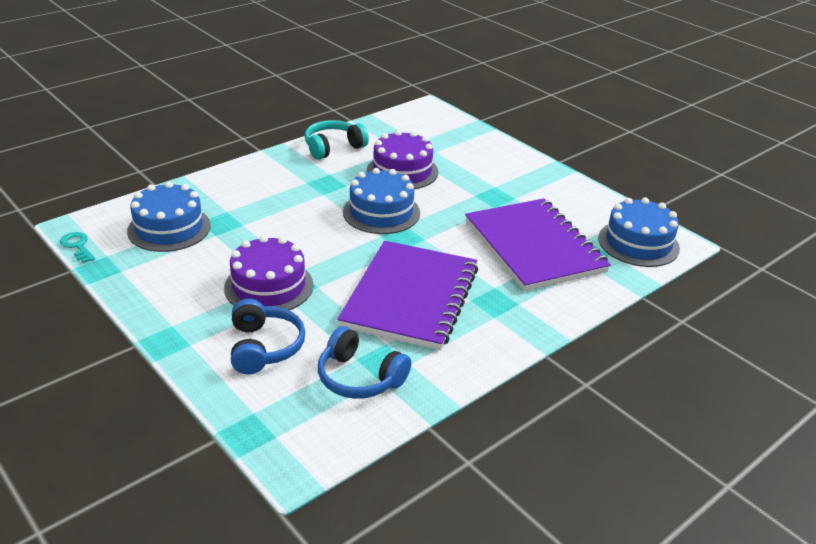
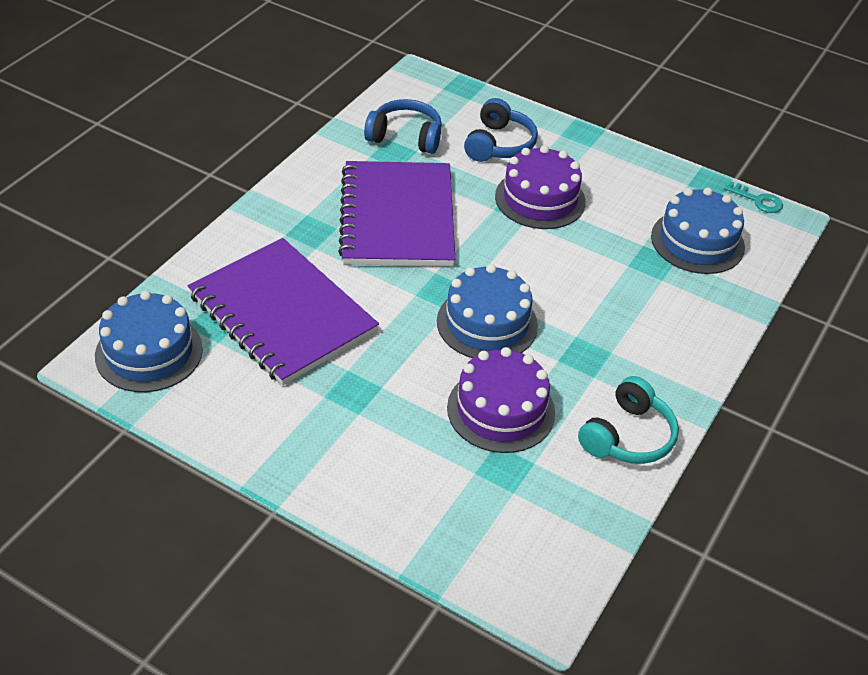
camera: 160 degrees right, 10 degrees up
(264, 347) = (499, 144): blue headphones -> blue headphones turned 135 degrees counterclockwise

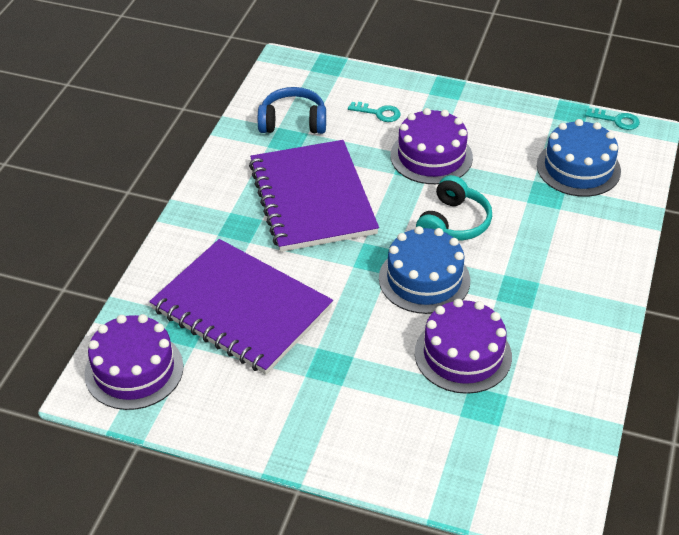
camera: 10 degrees left, 0 degrees up
(149, 352) = (134, 370): blue cake -> purple cake
(499, 144) = (378, 113): blue headphones -> turquoise key
(628, 436) = (578, 354): turquoise headphones -> turquoise headphones (453, 223)

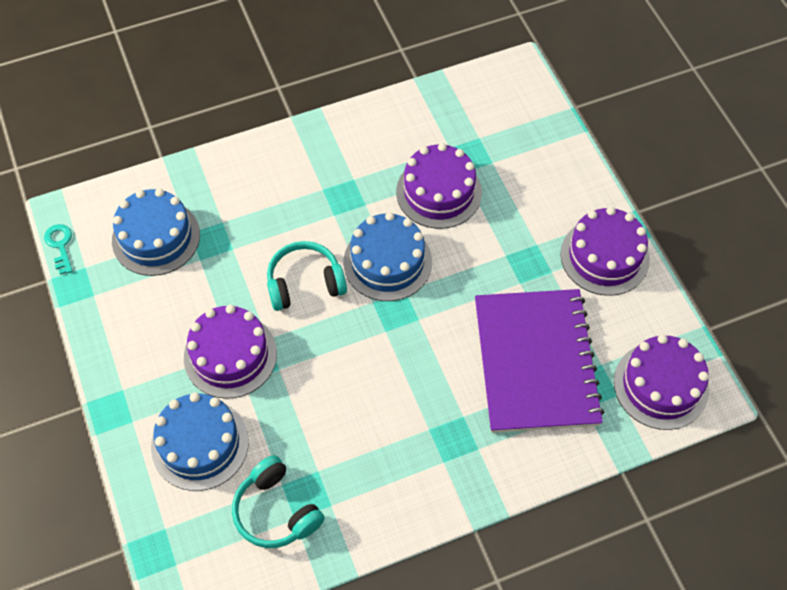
camera: 130 degrees left, 15 degrees up
(279, 423) = (604, 256): none -> purple cake
(293, 122) = (276, 511): blue headphones -> turquoise headphones
(312, 198) = (368, 409): purple notebook -> none
(378, 113) = (200, 444): turquoise key -> blue cake

